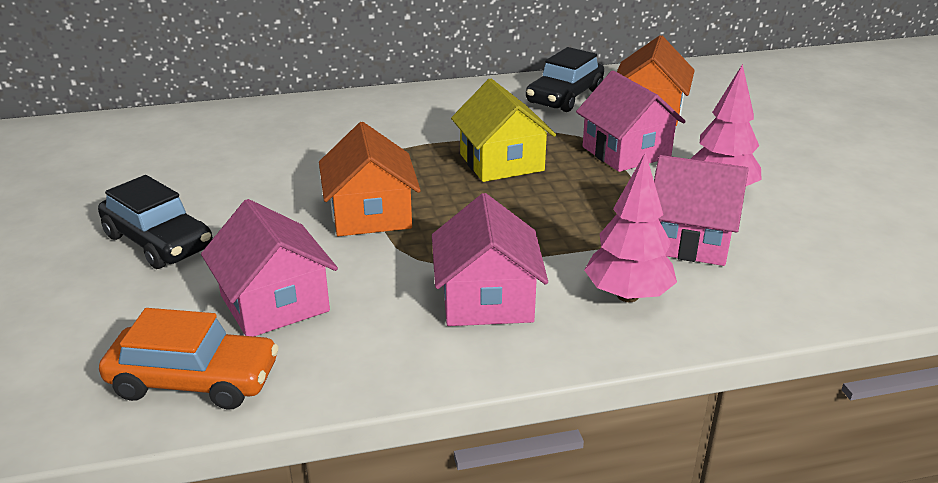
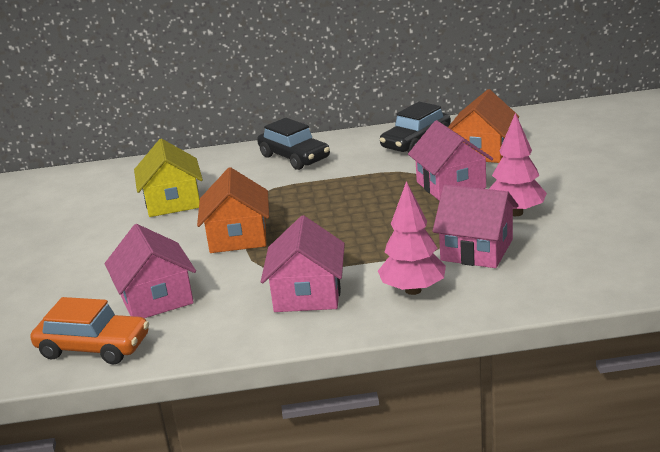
camera: 10 degrees right, 5 degrees down
(158, 241) = (82, 259): black car -> black car (294, 157)
(501, 162) = (348, 196): yellow house -> yellow house (173, 202)

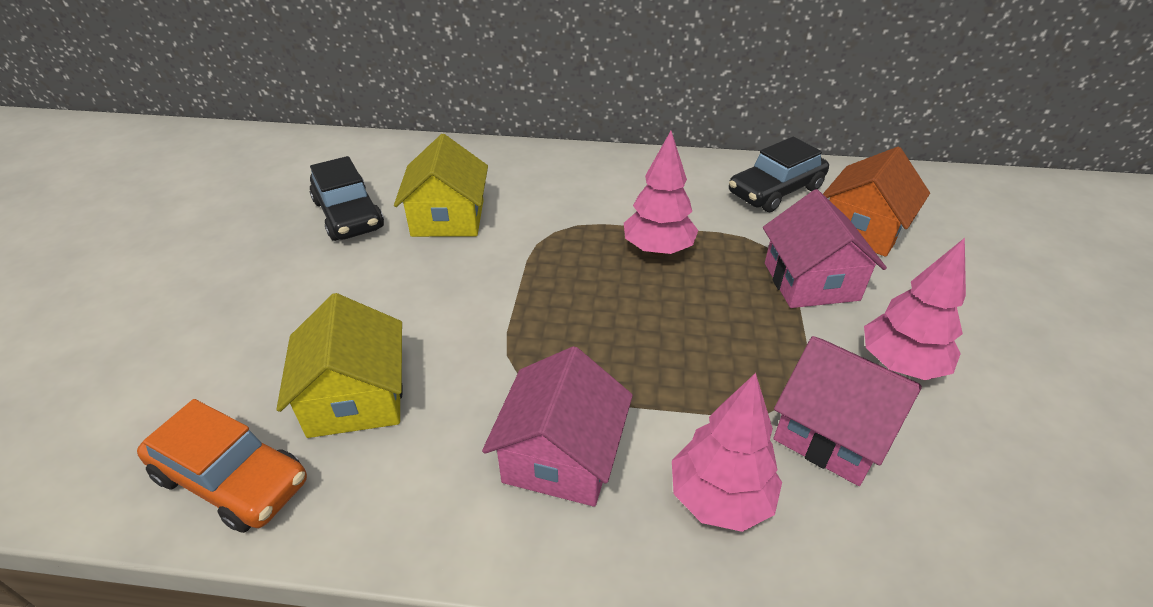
camera: 10 degrees right, 15 degrees up
(156, 299) = (356, 398): pink house -> yellow house
(238, 237) = (504, 304): orange house -> none
(294, 157) = (617, 179): black car -> black car (349, 215)
(339, 189) = (658, 249): none -> pink tree

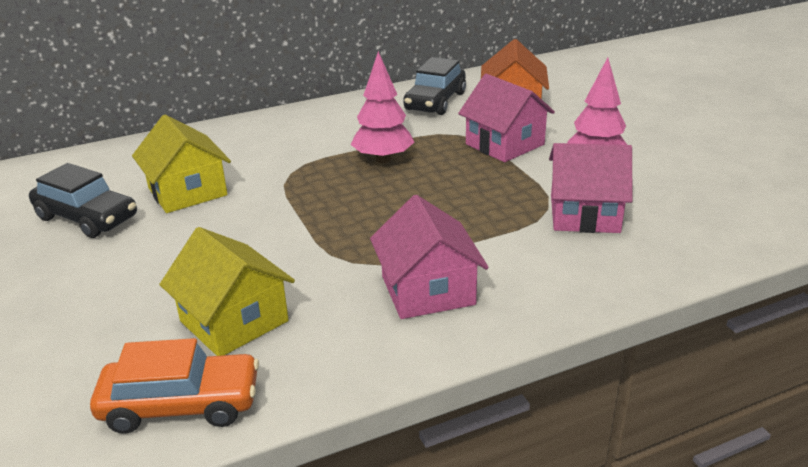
camera: 30 degrees left, 10 degrees down
(720, 498) = (548, 270): pink tree -> none

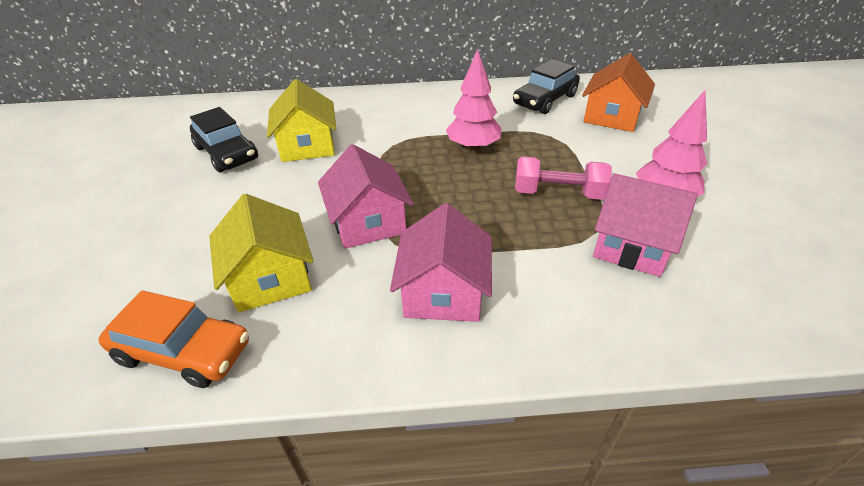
camera: 20 degrees right, 10 degrees up
(494, 184) = (558, 193): none -> pink dumbbell
(504, 144) = (587, 153): pink house -> pink house (368, 222)

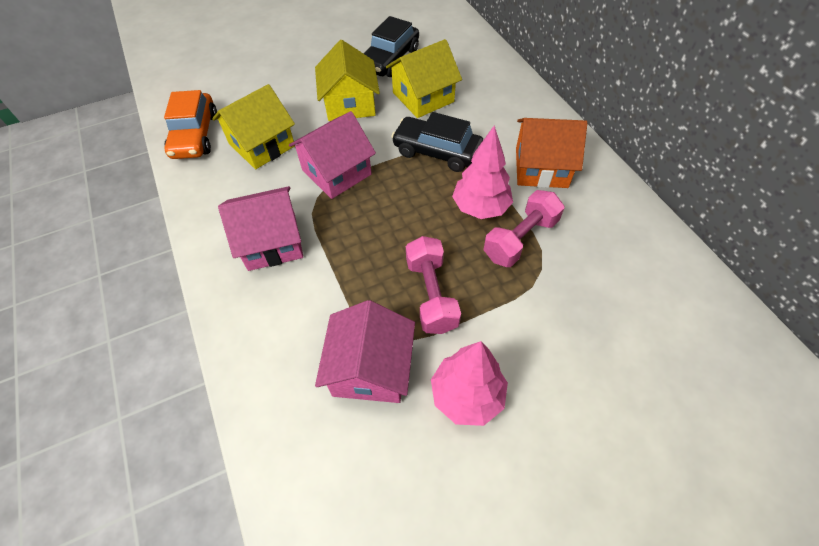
camera: 70 degrees right, 15 degrees up
(269, 193) = (350, 104): none -> yellow house
(517, 137) = (520, 239): none -> pink dumbbell
(545, 100) = (625, 248): black car -> black car (437, 152)
(612, 117) = (627, 326): orange house -> orange house (541, 167)

